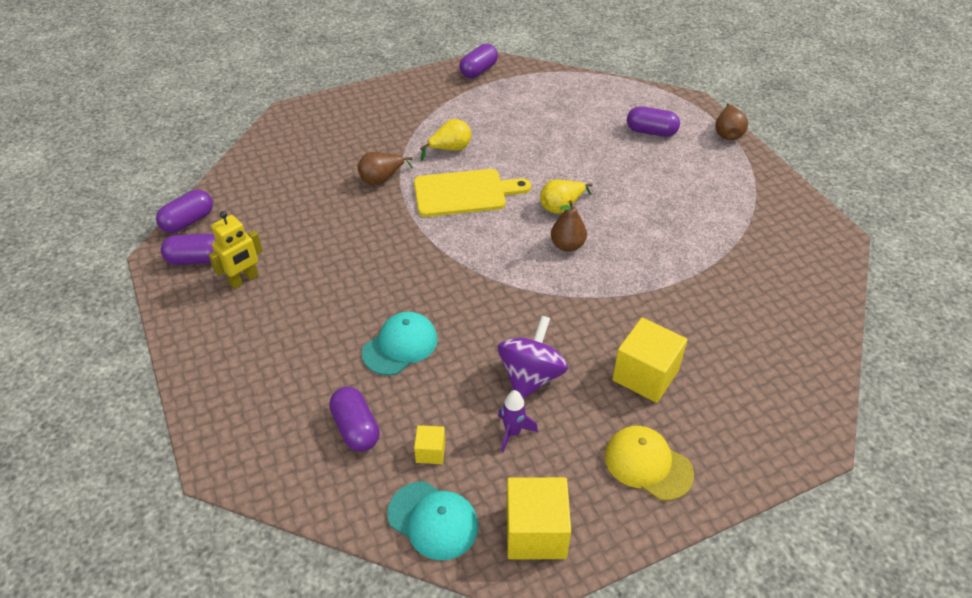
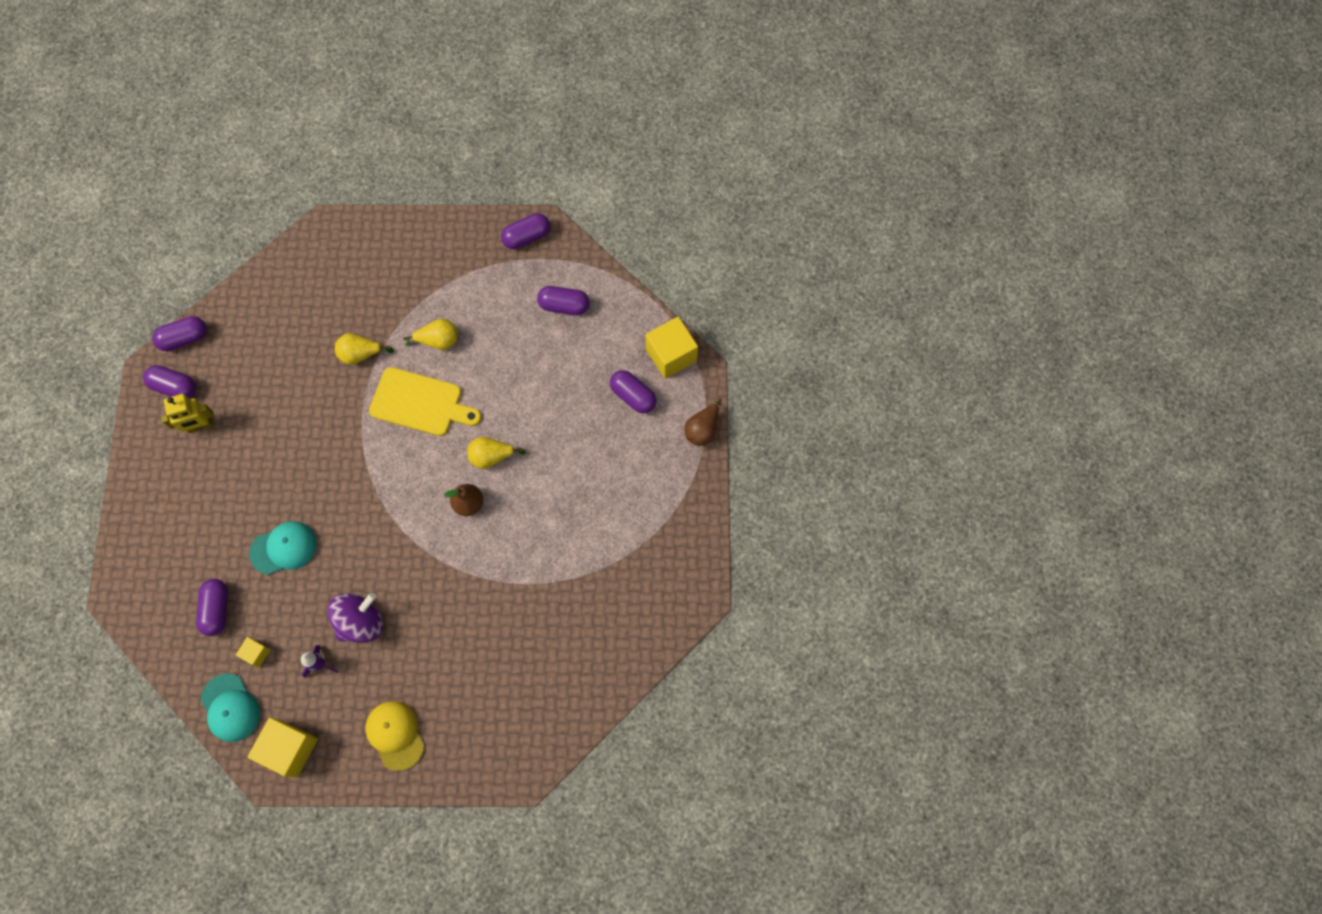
camera: 25 degrees right, 25 degrees up
(382, 179) = (361, 354): brown pear -> yellow pear
(544, 98) = (564, 306): none -> purple capsule
(645, 375) = (444, 660): yellow cube -> yellow cube (671, 355)

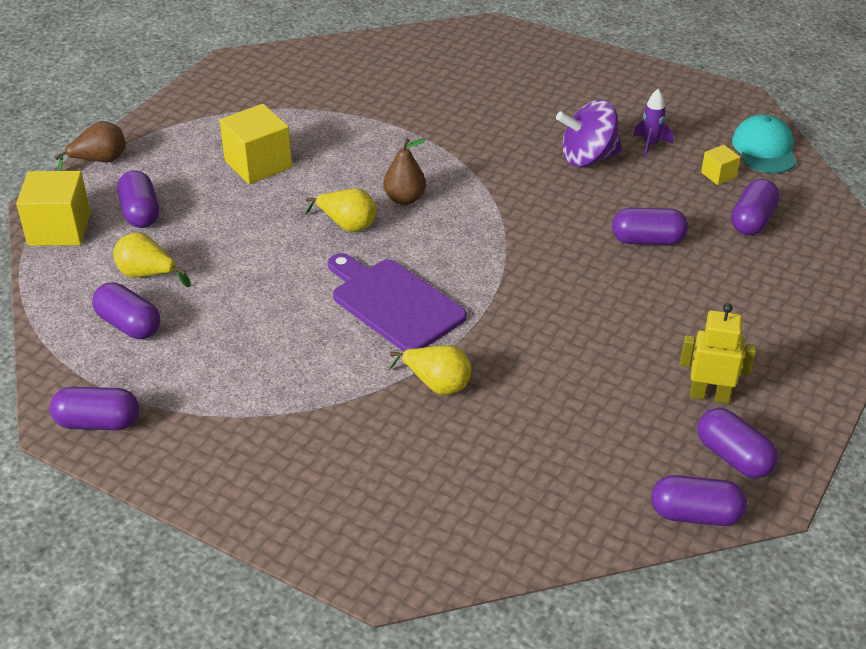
camera: 150 degrees left, 30 degrees down
(283, 548) = (647, 240): turquoise cap -> purple capsule
(290, 749) = (711, 106): yellow cube -> yellow cube (258, 164)
(395, 735) = (597, 82): yellow cap -> none
(420, 403) = (394, 303): yellow cutting board -> purple cutting board
(438, 341) = (321, 356): yellow pear -> yellow pear (148, 275)

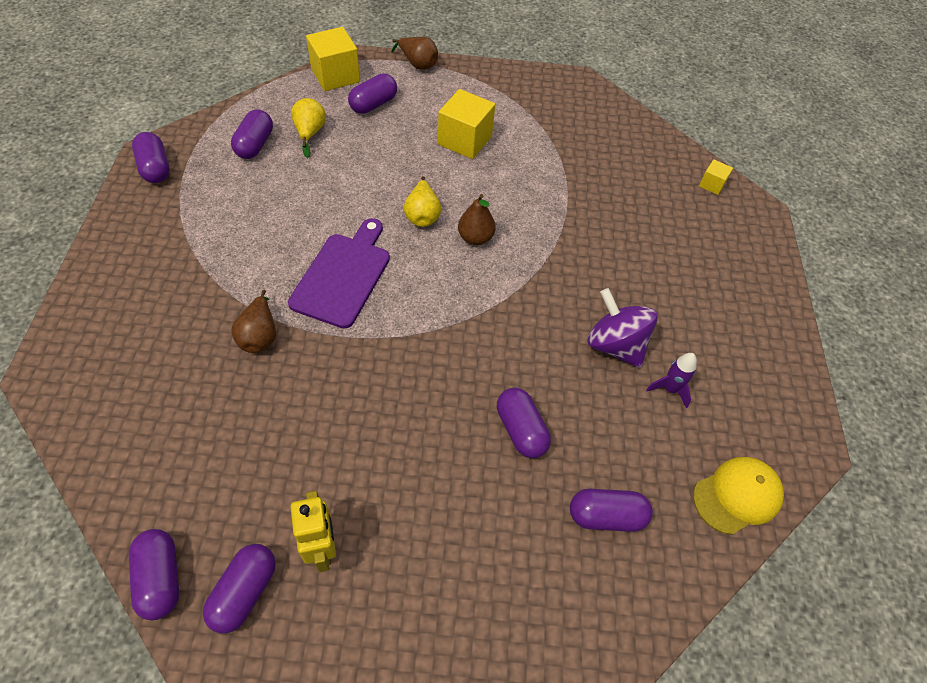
camera: 60 degrees right, 15 degrees up
(437, 384) = (260, 335): yellow pear -> brown pear
(718, 175) = (662, 463): yellow cube -> yellow cube (711, 184)
(764, 149) = (737, 496): turquoise cap -> yellow cap

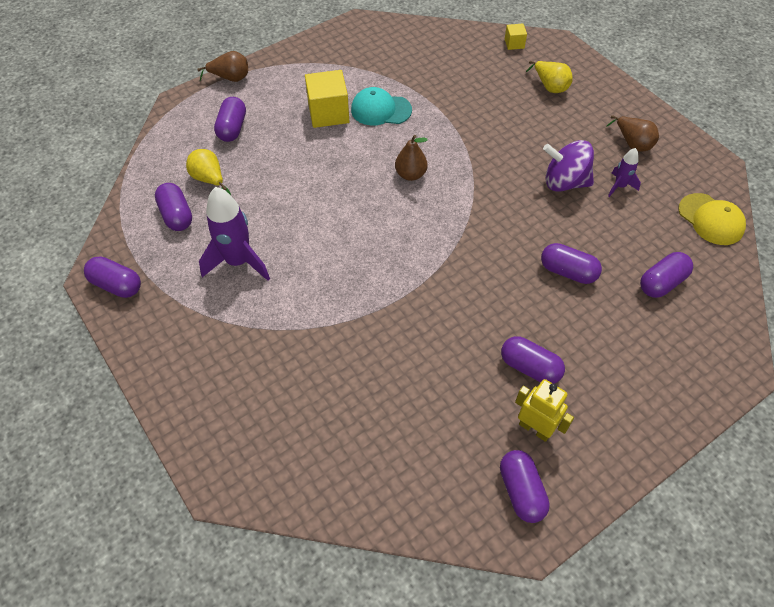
camera: 35 degrees left, 0 degrees up
(160, 578) = (463, 529): purple capsule -> purple capsule (530, 367)
(256, 212) = (238, 262): none -> purple rocket
(260, 335) = (344, 339): brown pear -> brown pear (632, 143)
(335, 76) = (177, 125): yellow cube -> none
(343, 276) = (353, 260): purple cutting board -> none
(422, 215) = (359, 183): yellow pear -> yellow pear (550, 86)
(513, 166) = (381, 110): none -> turquoise cap
(737, 496) = (711, 219): yellow cap -> yellow cap turned 120 degrees clockwise

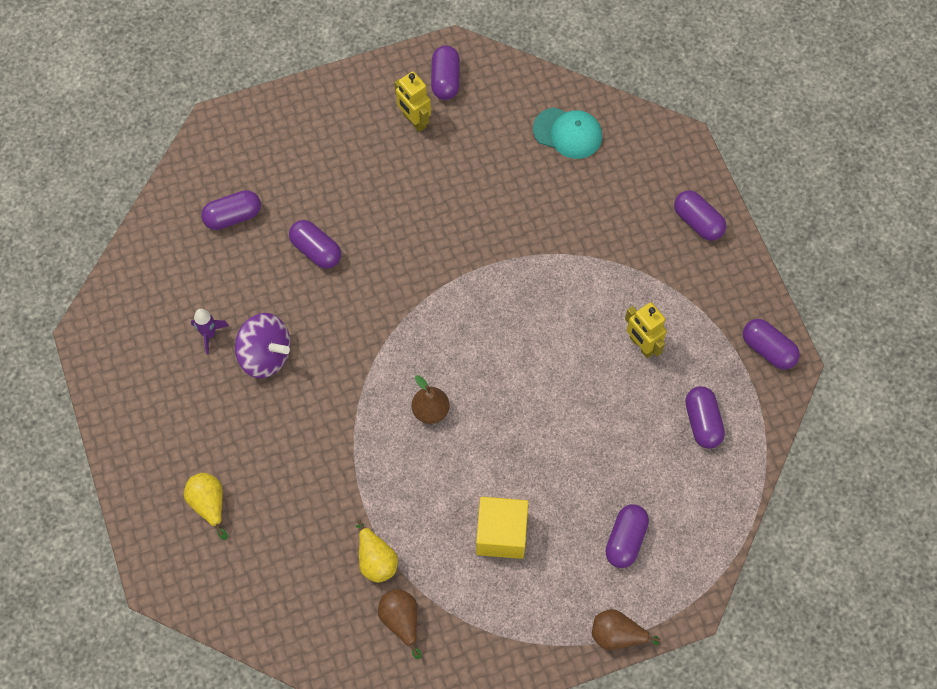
camera: 165 degrees left, 10 degrees up
(209, 179) = (661, 464): yellow pear -> yellow pear (376, 560)
(238, 262) = (641, 345): purple rocket -> yellow robot
(381, 110) = (435, 521): turquoise cap -> turquoise cap (568, 133)
(514, 43) = (216, 598): yellow cube -> none
(530, 367) = (395, 170): purple capsule -> purple capsule (697, 222)
(632, 143) = (161, 388): brown pear -> brown pear (401, 621)
(711, 219) = (140, 270): yellow cap -> none

